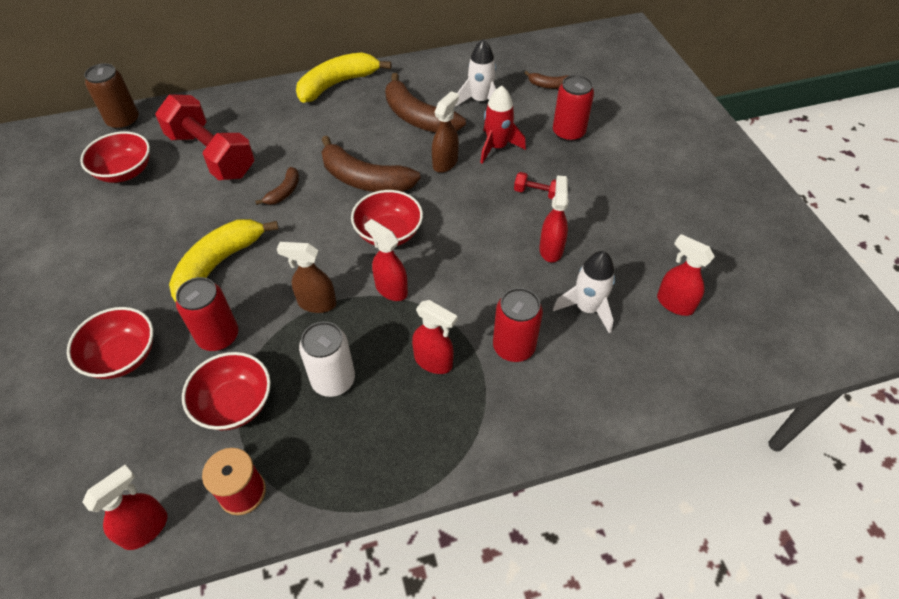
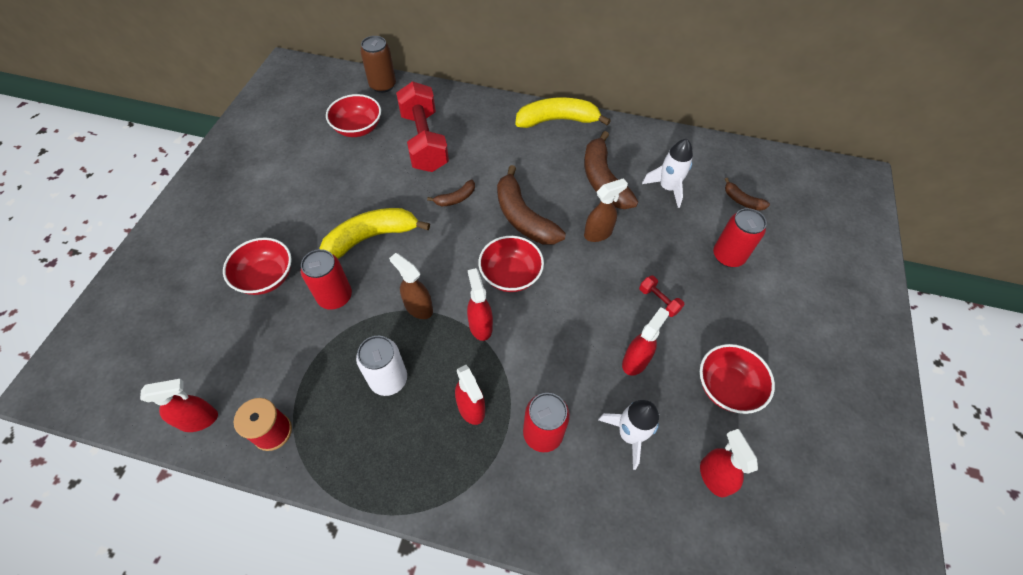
camera: 30 degrees right, 5 degrees up
(234, 404) = (311, 358): red bowl -> red bowl (727, 387)
(497, 147) = (652, 239): red rocket -> none

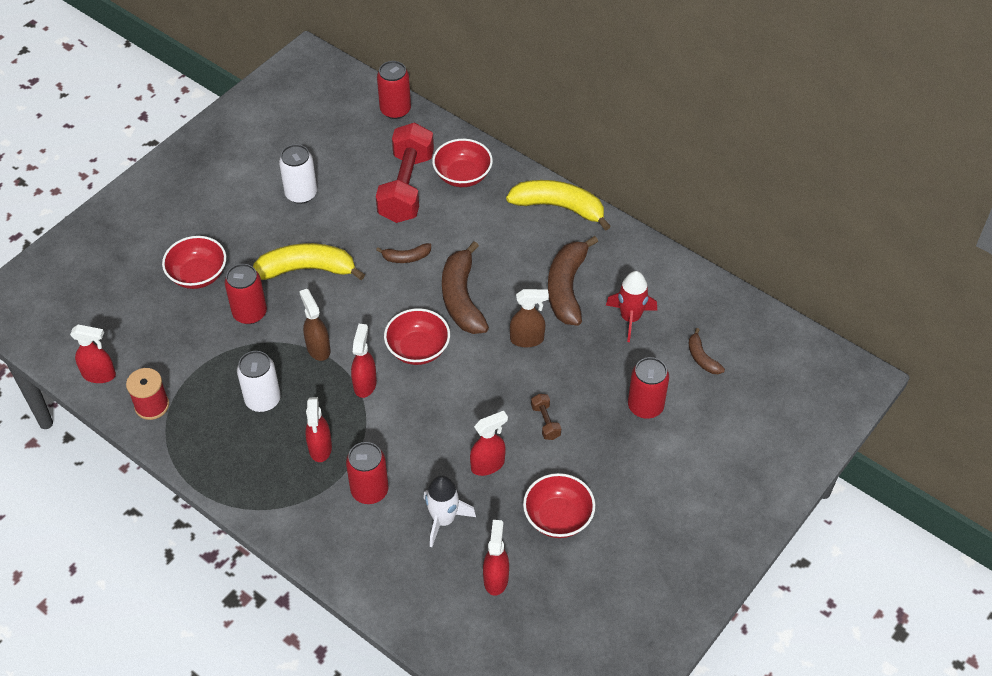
camera: 25 degrees right, 5 degrees down
(333, 174) = (301, 194): none -> white can
(358, 128) = (347, 152): red bowl -> red bowl (462, 176)
(382, 85) = (395, 110): brown can -> red can
(659, 300) = (545, 422): red dumbbell -> brown dumbbell
(667, 188) = (630, 318): white rocket -> red rocket

